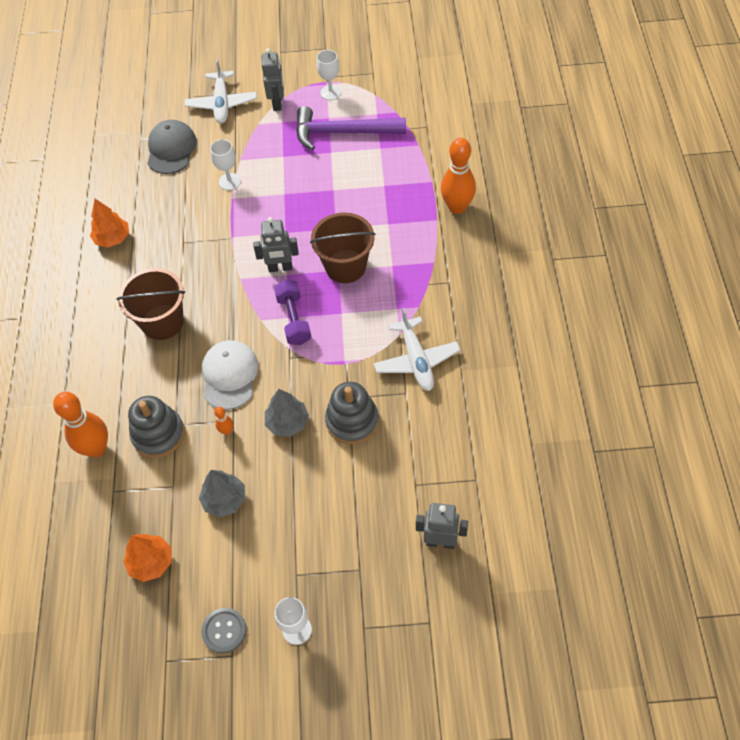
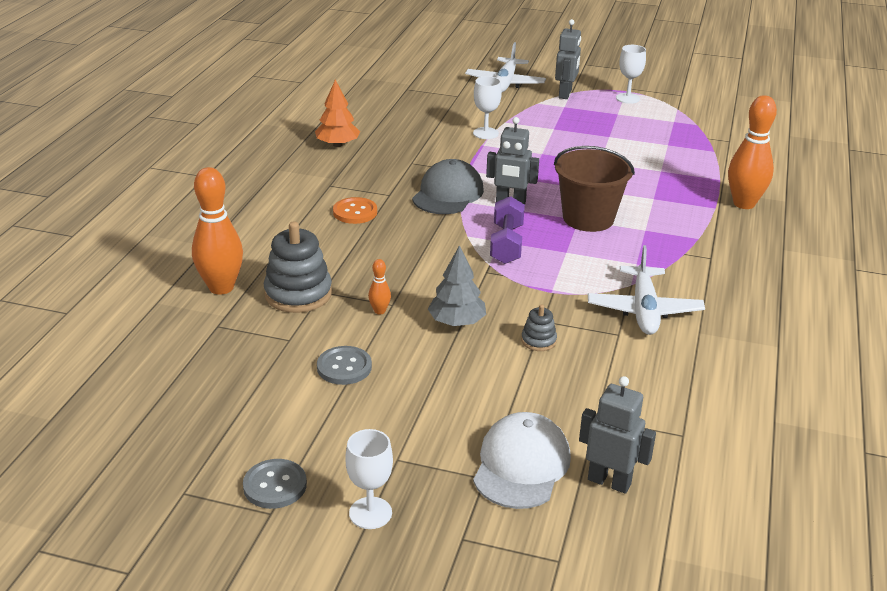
camera: 15 degrees right, 25 degrees down
(151, 562) = (223, 397): orange tree -> none
(162, 322) = (355, 212): brown bucket -> orange button
(171, 149) = (435, 101): grey cap -> grey cap (448, 194)
(224, 500) = (344, 367): grey tree -> grey button
(229, 375) = (408, 269): white cap -> white cap (521, 465)
(343, 132) = (629, 126): purple hammer -> none
(352, 421) = (538, 341): grey stacking toy -> grey stacking toy, size x0.50

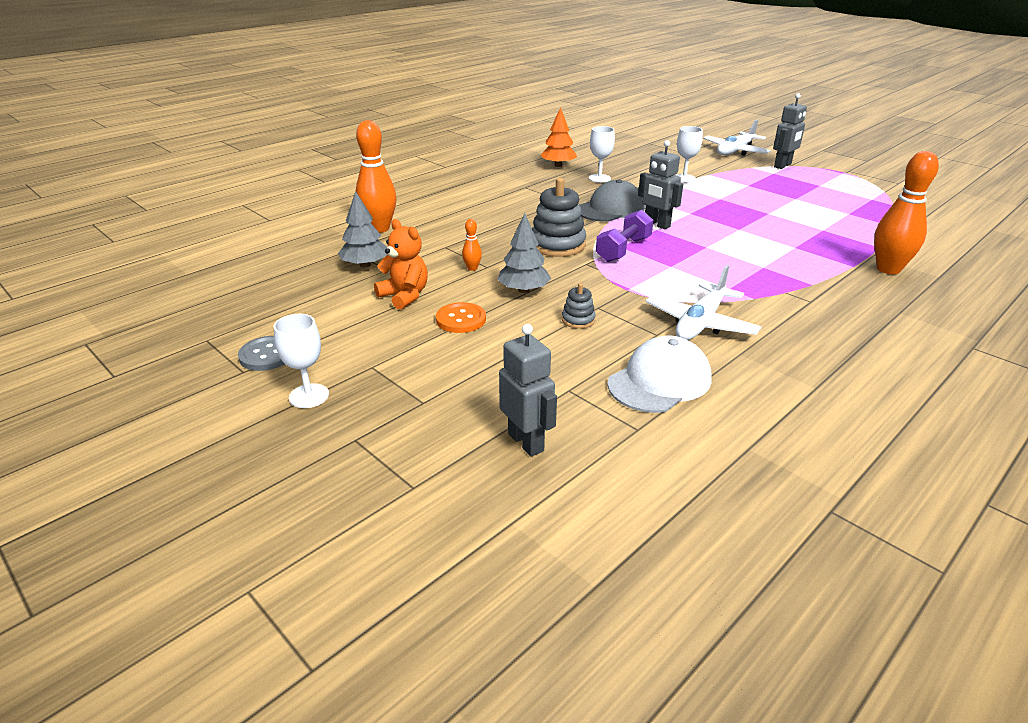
camera: 30 degrees right, 0 degrees up
(258, 341) = (365, 265): none -> grey tree
(298, 294) = (426, 244): grey stacking toy -> grey stacking toy (557, 245)
(344, 367) = (404, 296): grey button -> orange teddy bear
(355, 212) = (525, 206): orange button -> orange button (461, 319)
(521, 465) = (463, 403): white cap -> white cap (659, 381)
(588, 218) = (716, 248): brown bucket -> none
(627, 98) = (840, 177): white goblet -> white goblet (599, 178)

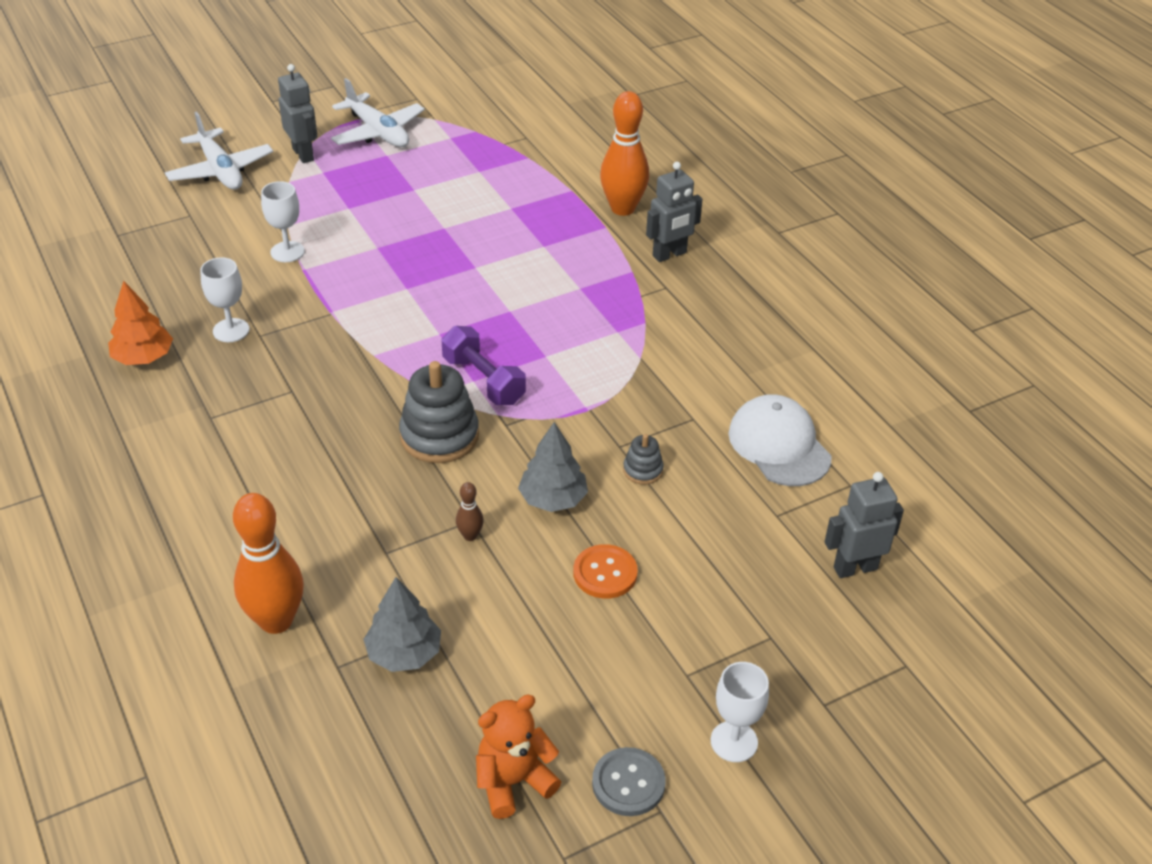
camera: 75 degrees left, 10 degrees up
(404, 296) = (521, 620): orange teddy bear -> orange teddy bear (513, 781)
(472, 268) = (470, 536): orange bowling pin -> brown bowling pin
(610, 209) = (350, 353): grey cap -> none
(656, 224) = (425, 328): grey robot -> grey robot (669, 255)
(700, 323) = (682, 379): white plane -> white plane (378, 132)

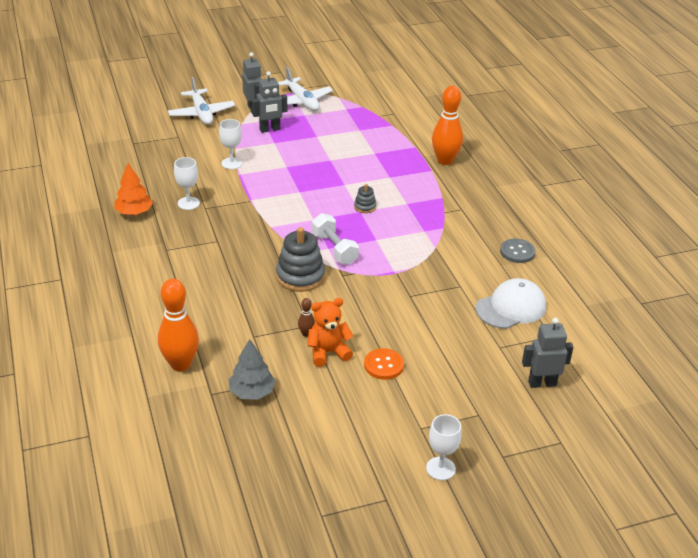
camera: 10 degrees right, 5 degrees down
(483, 380) = (334, 249): purple dumbbell -> white dumbbell
(513, 781) = (301, 470): orange teddy bear -> orange teddy bear (328, 352)
(553, 499) = (361, 320): grey tree -> none
(628, 783) = (370, 481): grey button -> grey button (517, 252)
(643, 470) = (421, 311): grey stacking toy -> grey stacking toy (365, 207)
(669, 255) = (468, 190): grey robot -> grey robot (270, 129)
(779, 445) = (511, 307): white cap -> white cap turned 75 degrees clockwise

